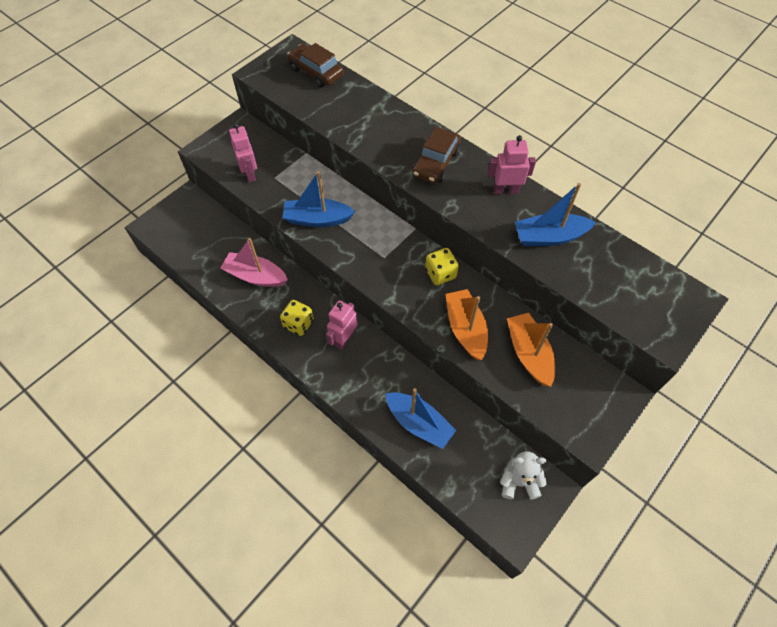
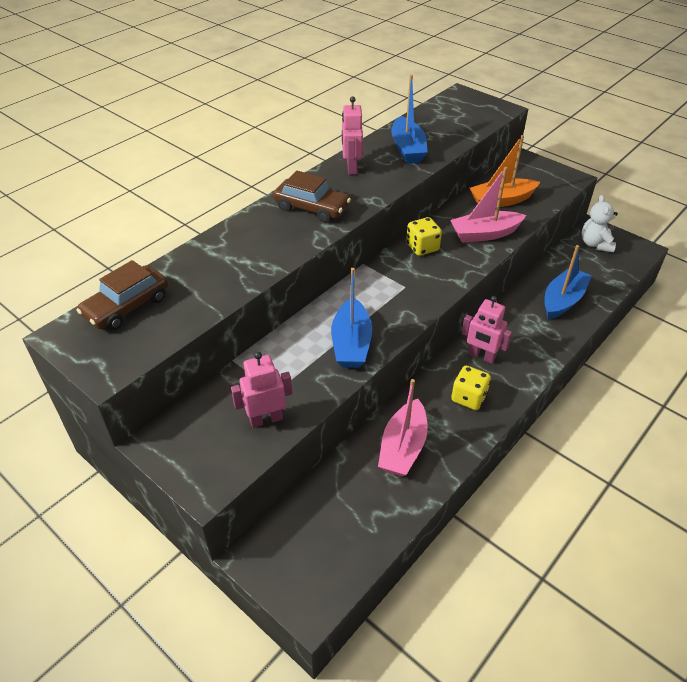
camera: 90 degrees left, 15 degrees down
(465, 329) = (484, 234): orange boat -> pink boat

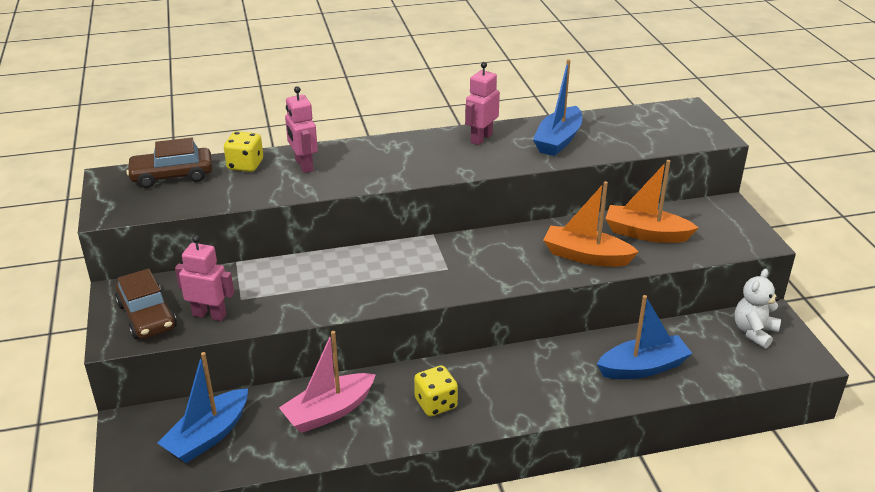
camera: 35 degrees right, 10 degrees down
(312, 208) = (401, 158): brown car -> brown car (147, 316)
(351, 343) = (343, 292): blue boat -> blue boat (208, 436)
(422, 247) = (506, 243): yellow dice -> yellow dice (245, 165)
(481, 356) = (491, 376): pink robot -> pink robot (304, 165)
(484, 234) = (586, 256): pink boat -> orange boat

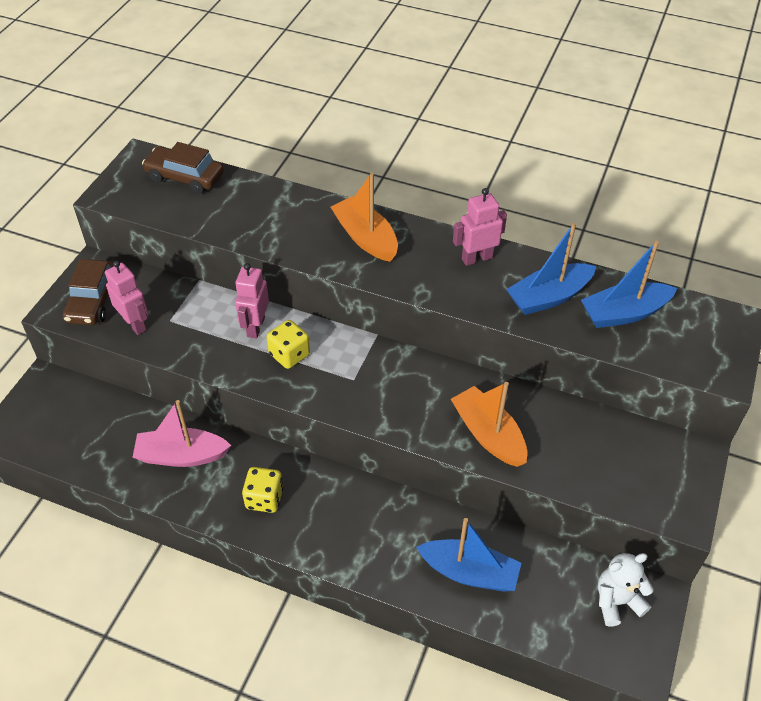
camera: 35 degrees right, 15 degrees up
(208, 436) = (85, 425): blue boat -> blue boat (624, 313)
(245, 165) = (249, 192): yellow dice -> yellow dice (289, 355)
(304, 165) = (293, 215): pink robot -> pink robot (255, 327)
(646, 233) = (573, 441): orange boat -> orange boat (365, 238)

